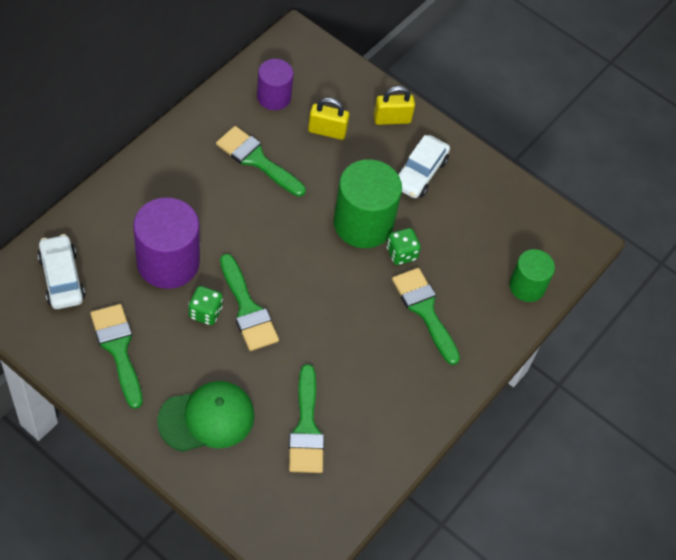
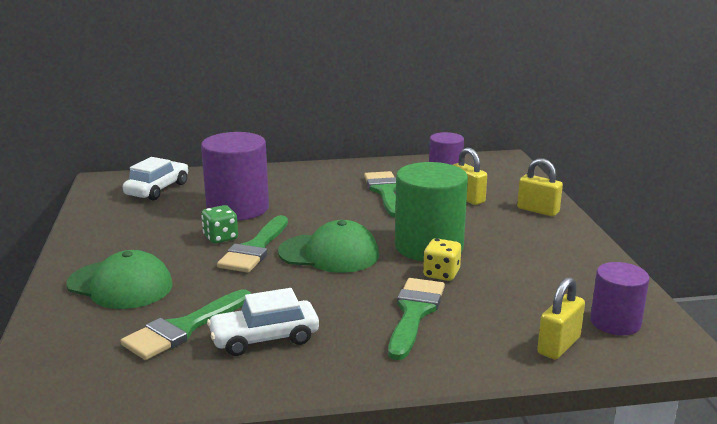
camera: 50 degrees right, 35 degrees down
(118, 349) = (130, 228): green brush -> none
(306, 279) = (329, 254): none -> green cap
(401, 253) = (441, 274): green dice -> yellow dice
(420, 173) = (526, 242): white car -> white car (264, 338)
(527, 286) = (558, 346): green cylinder -> yellow padlock
(539, 240) = (615, 322): none -> purple cylinder

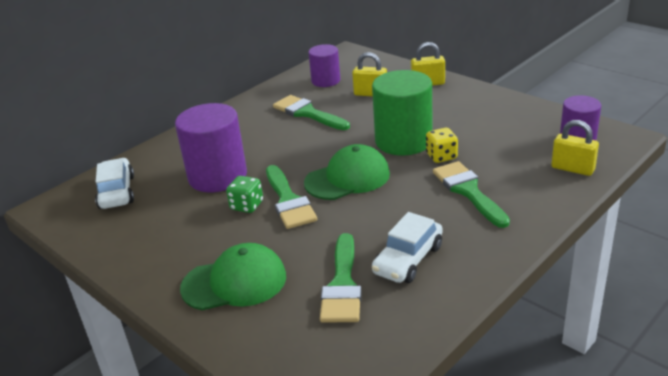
camera: 35 degrees left, 10 degrees up
(558, 346) = (572, 169): yellow padlock -> yellow padlock turned 60 degrees counterclockwise

